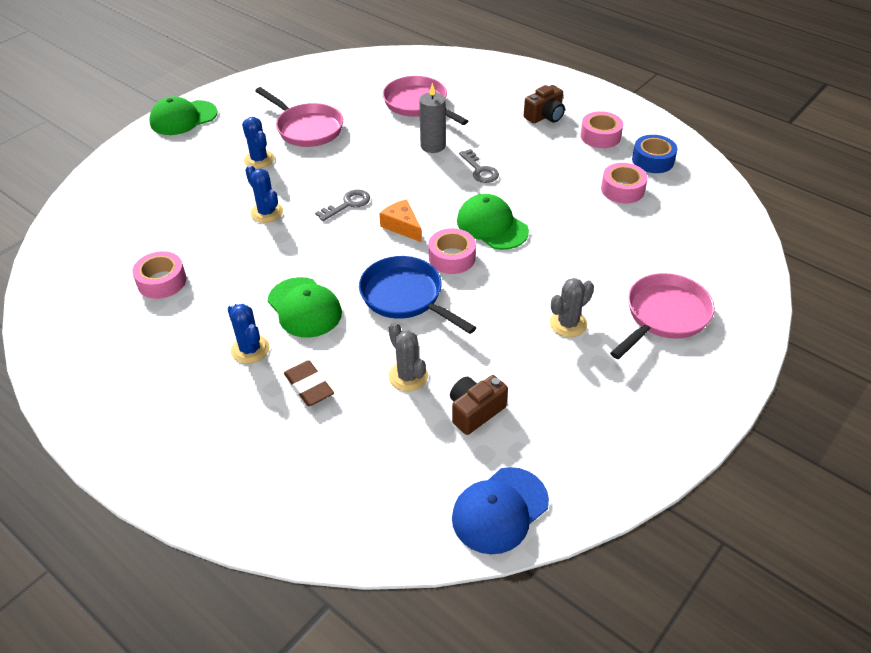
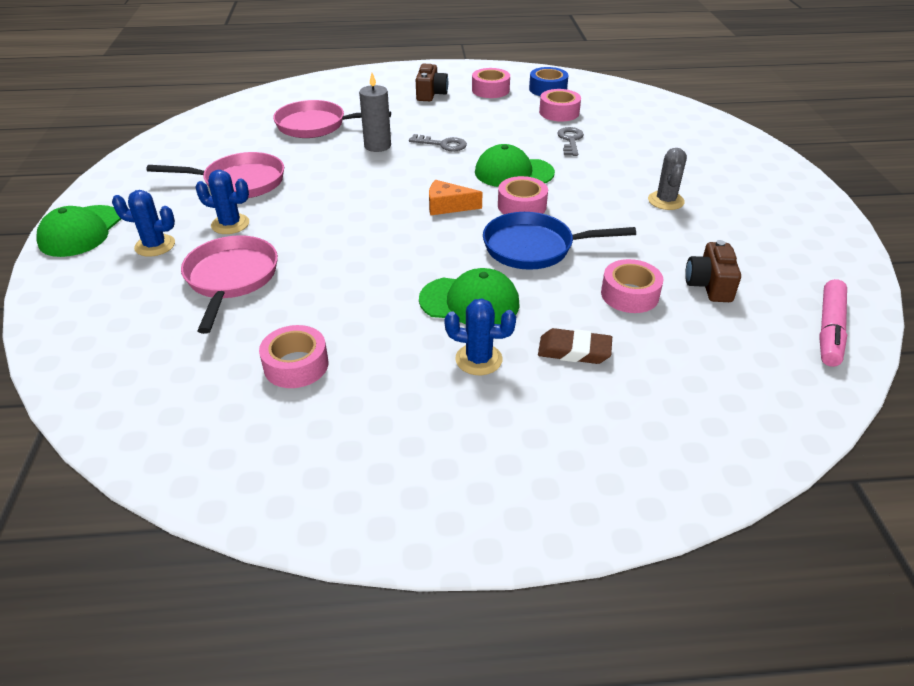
camera: 45 degrees left, 5 degrees down
(266, 212) = (310, 257): blue cactus -> blue cactus (155, 245)
(348, 204) = (375, 215): grey key -> grey key (570, 140)
(408, 376) = (629, 294): grey cactus -> pink tape
(500, 510) = (829, 330): blue cap -> pink marker
(664, 316) = (707, 165): pink pan -> pink pan (231, 279)

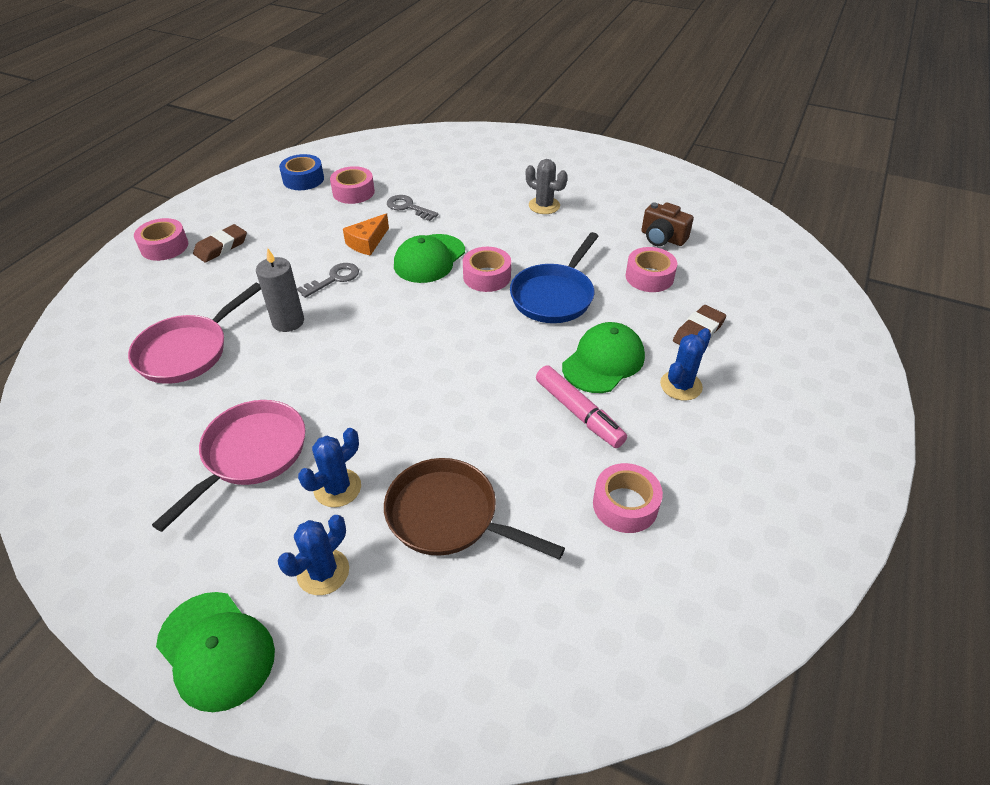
camera: 60 degrees left, 5 degrees up
(231, 279) = (449, 516): pink pan -> brown pan
(431, 94) = (221, 247): brown camera -> brown eraser
(448, 206) = (448, 318): orange cheese -> orange cheese (367, 242)
(490, 90) = (262, 209): pink tape -> pink tape (164, 246)
(829, 330) = (738, 217): pink marker -> pink marker (578, 413)

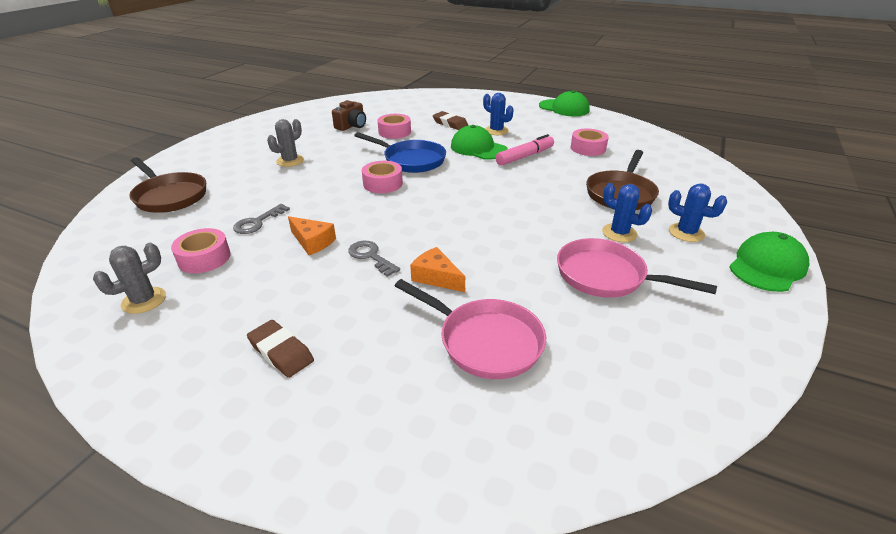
camera: 90 degrees left, 10 degrees down
(164, 246) = (256, 417): pink tape -> none
(288, 321) = (436, 277): grey candle -> orange cheese
(303, 179) = (144, 300): blue tape -> grey cactus
(429, 259) = (351, 208): green cap -> green cap (564, 108)
(463, 154) = (169, 196): none -> brown pan

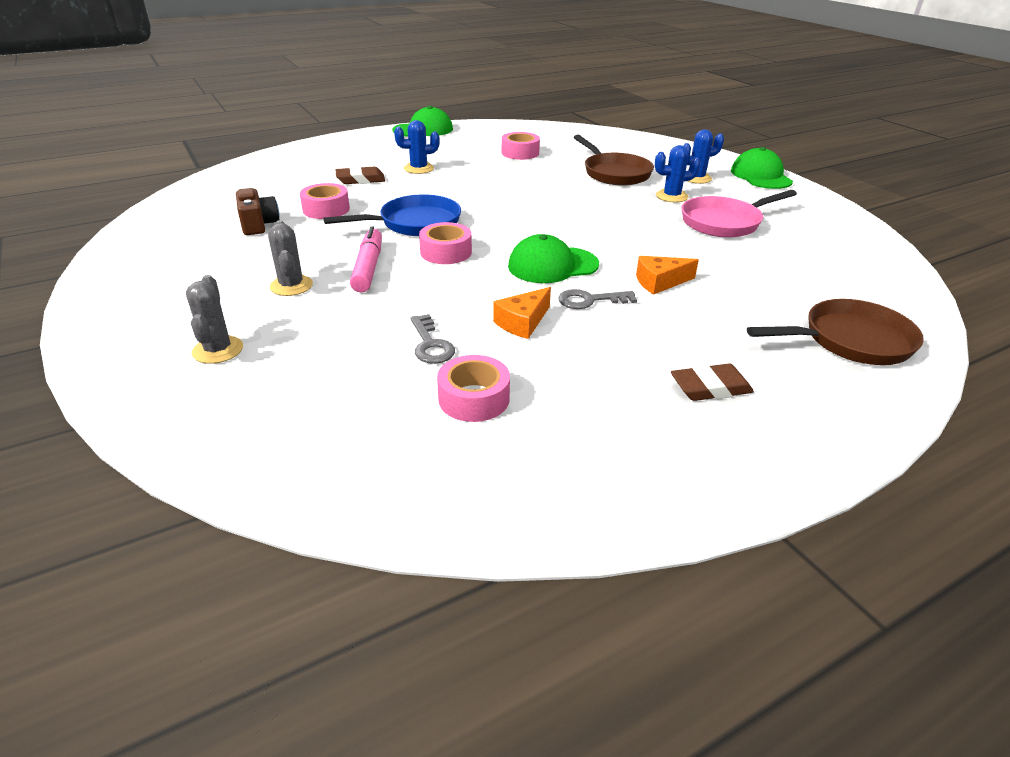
camera: 55 degrees left, 0 degrees up
(144, 300) = (528, 461): grey cactus -> grey cactus (218, 350)
(169, 196) = (248, 395): brown pan -> brown pan (850, 341)
(312, 242) = (522, 322): orange cheese -> orange cheese turned 150 degrees clockwise
(478, 148) = (443, 188): green cap -> green cap (552, 265)
(485, 341) = (768, 292): pink pan -> none
(525, 156) = (495, 178): pink marker -> pink marker (368, 267)

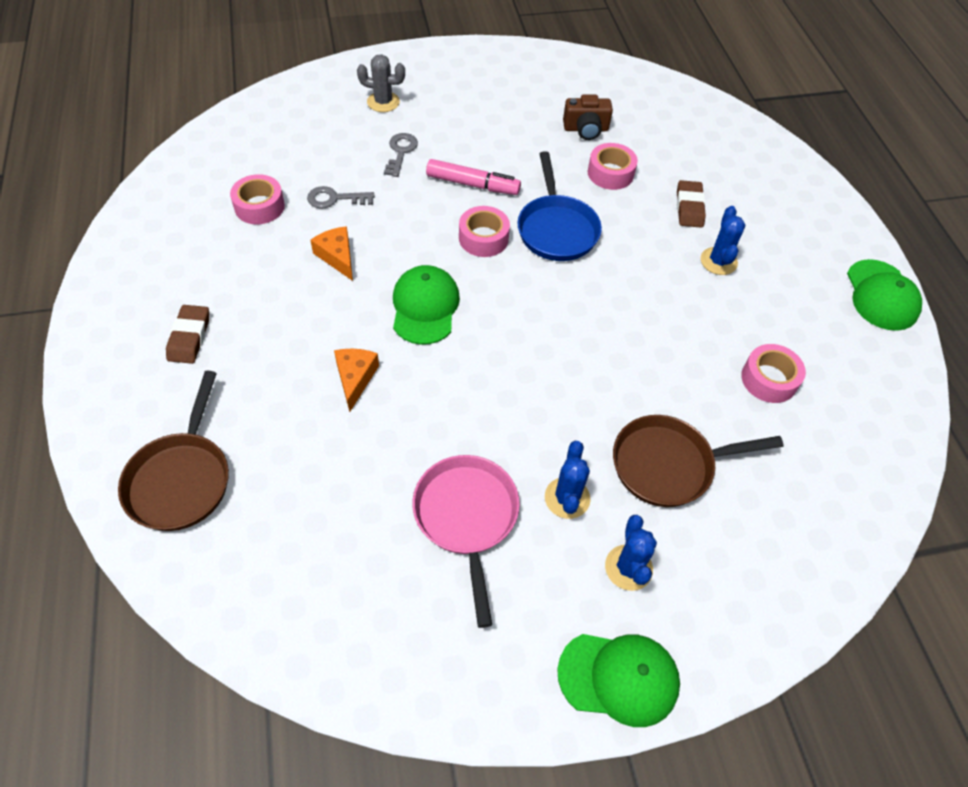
camera: 105 degrees right, 20 degrees up
(291, 286) = (459, 139): grey cactus -> none
(590, 300) = (349, 312): grey key -> grey key (401, 152)

